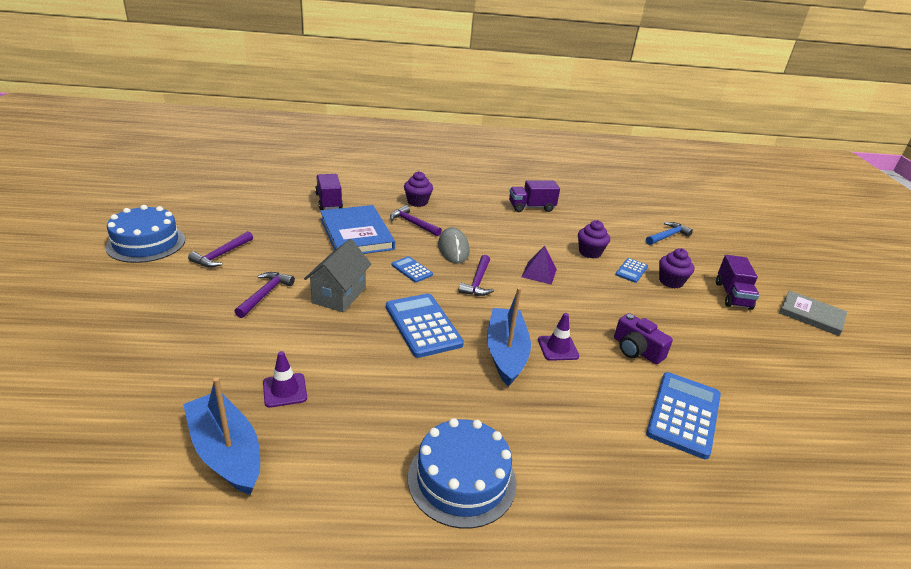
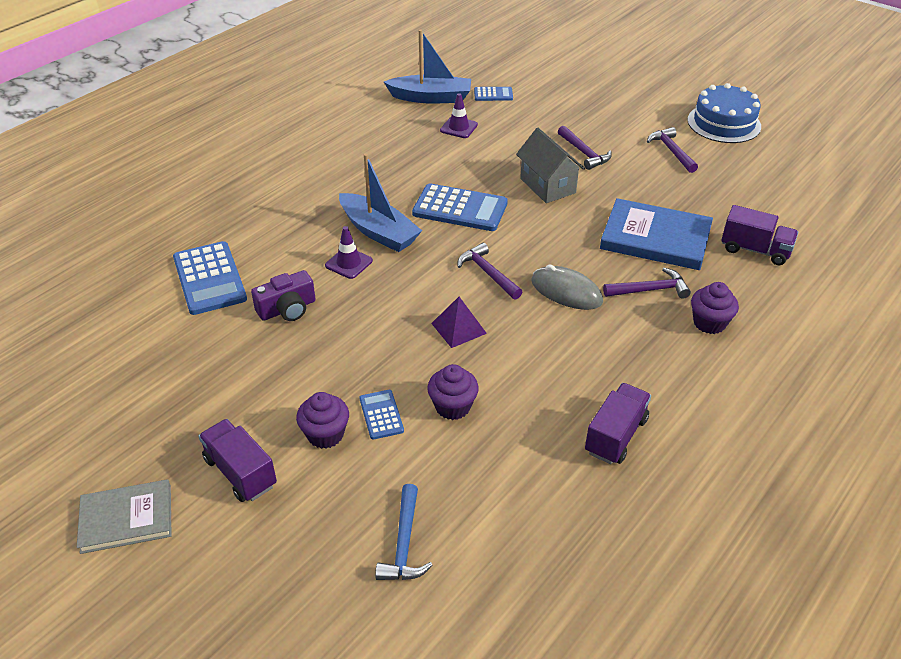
camera: 135 degrees right, 10 degrees up
(411, 270) = (550, 242): blue calculator -> blue calculator (493, 94)
(462, 479) = (310, 157): blue cake -> none
(636, 350) = (287, 309): purple camera -> purple camera turned 150 degrees clockwise

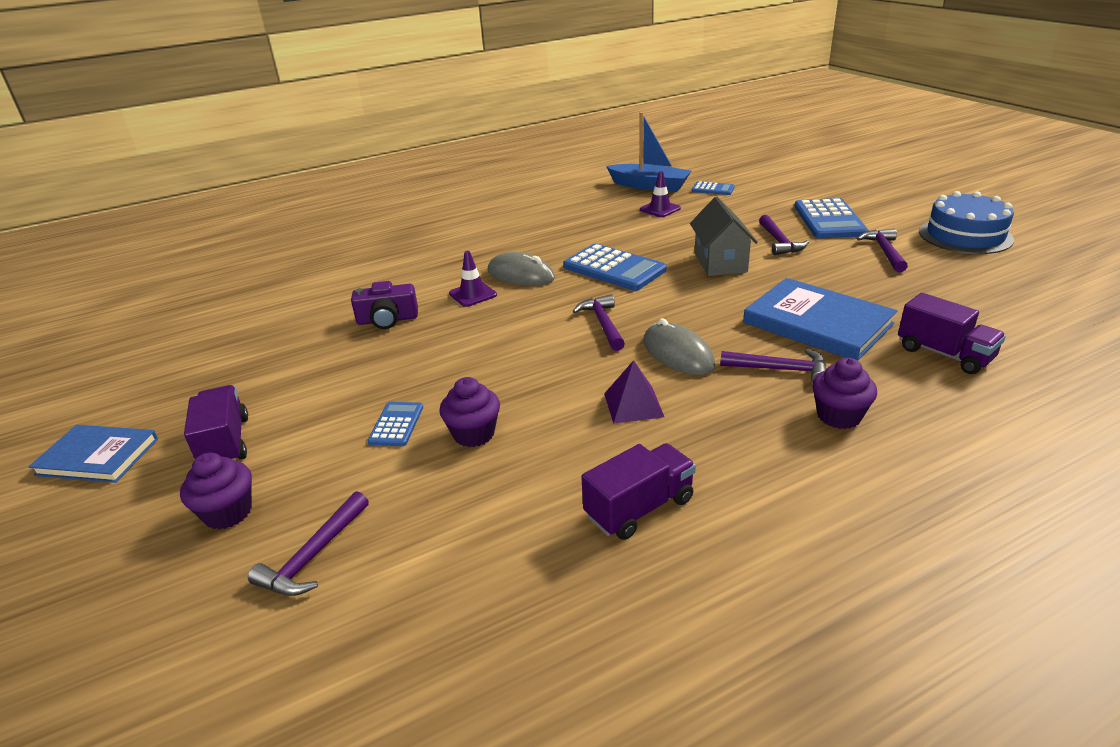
camera: 25 degrees right, 10 degrees down
(126, 518) = (98, 456): grey book -> blue book
(210, 278) = (344, 286): blue calculator -> blue calculator (829, 220)
(325, 434) = (329, 429): purple cupcake -> purple cupcake (228, 512)
(379, 232) = (520, 275): blue boat -> grey mouse
(404, 544) = (313, 556): blue hammer -> purple hammer
(458, 328) = (536, 365): purple pyramid -> purple pyramid (633, 405)

